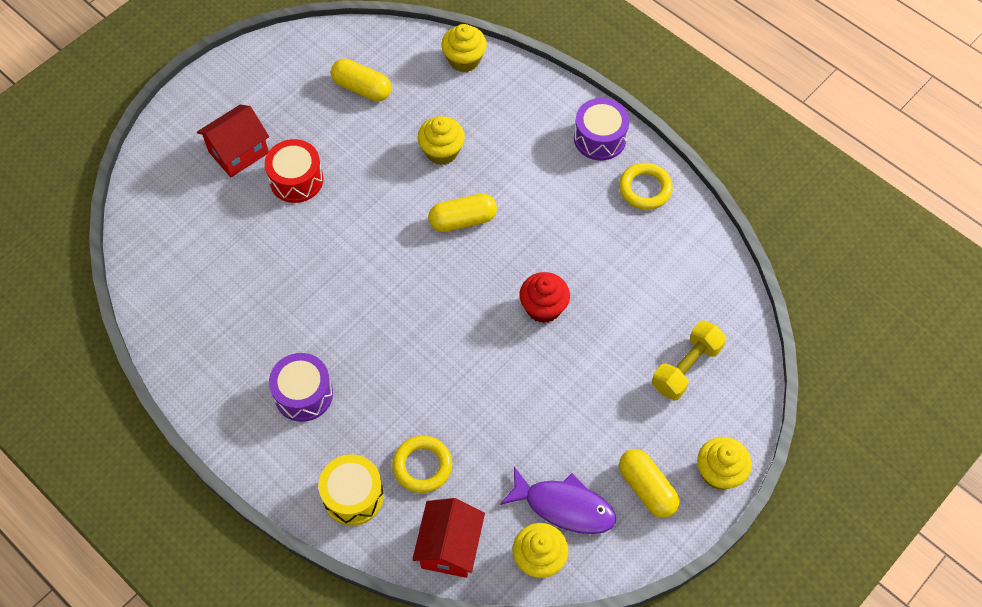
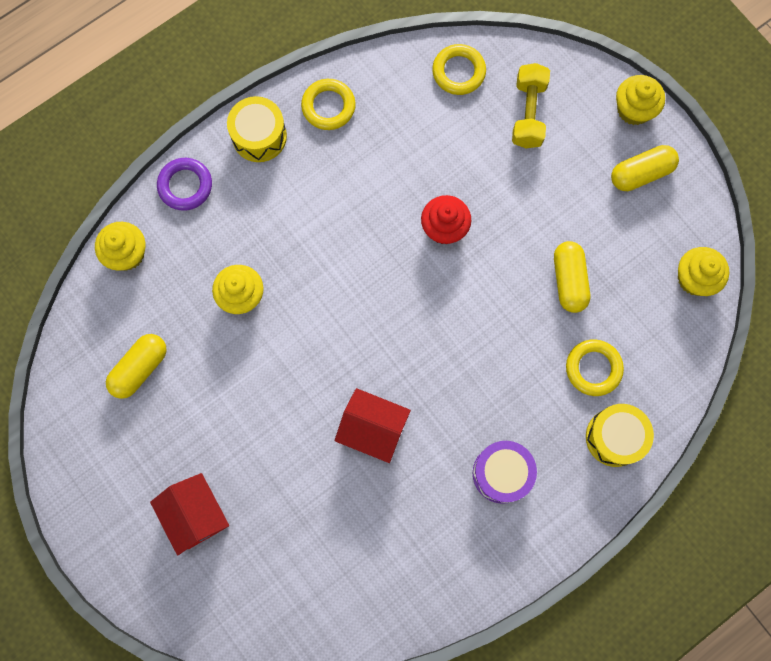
camera: 80 degrees left, 15 degrees up
(296, 180) = (246, 454): red drum -> none
(450, 547) = (675, 355): red house -> red house (373, 429)
(463, 220) = (331, 288): yellow capsule -> yellow capsule (569, 280)
(537, 90) = (185, 186): none -> purple ring
(564, 506) = (649, 248): purple fish -> none
(600, 138) = (259, 136): purple drum -> yellow drum
(686, 367) = (528, 113): yellow dumbbell -> yellow dumbbell turned 45 degrees clockwise
(714, 296) = (458, 72): none -> yellow ring

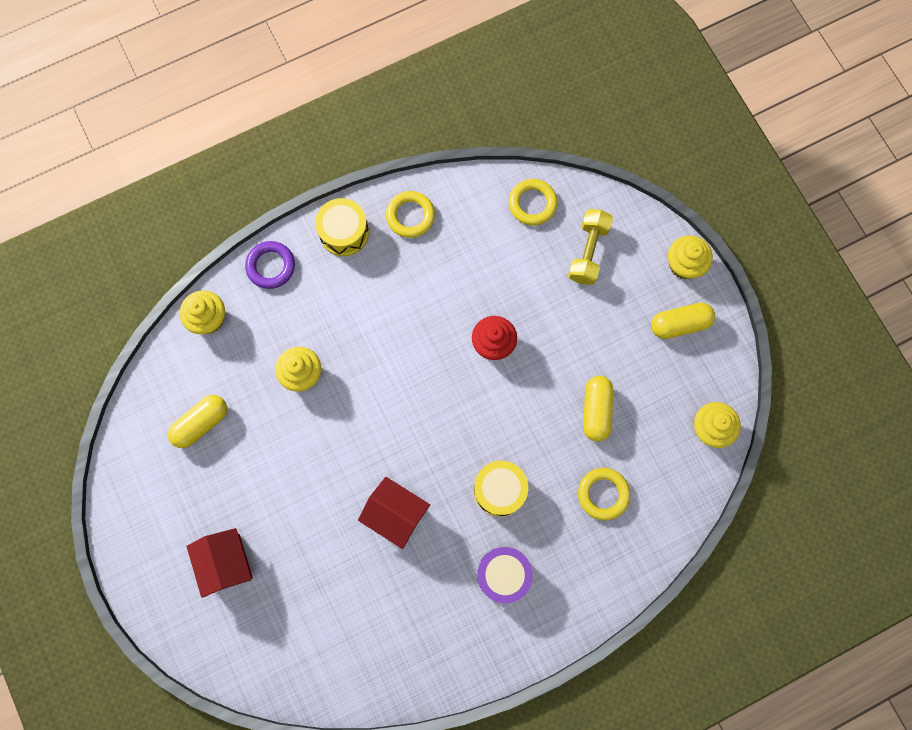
camera: 10 degrees right, 0 degrees up
(614, 437) = (610, 560): yellow drum -> yellow drum (499, 490)

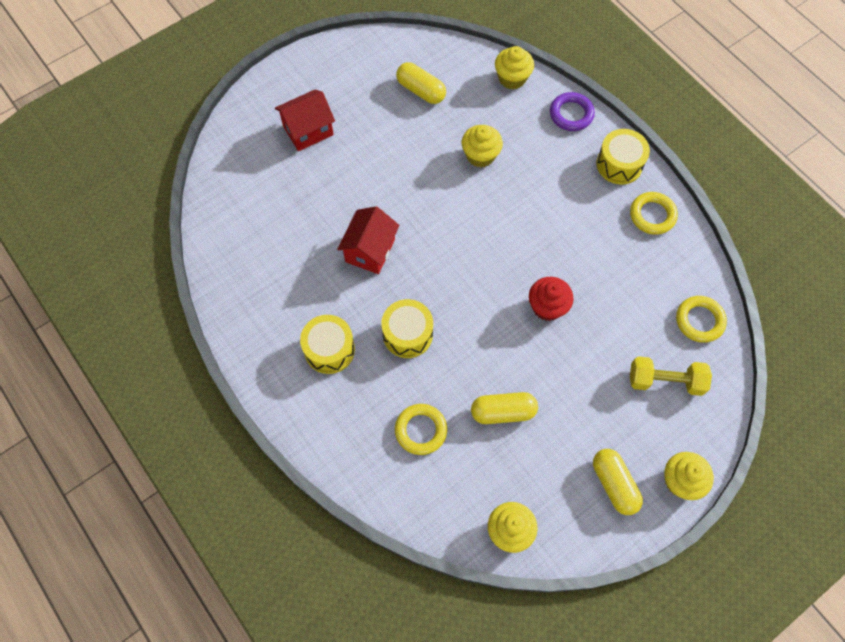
camera: 80 degrees right, 10 degrees down
(503, 574) = (329, 349): purple drum -> yellow drum

